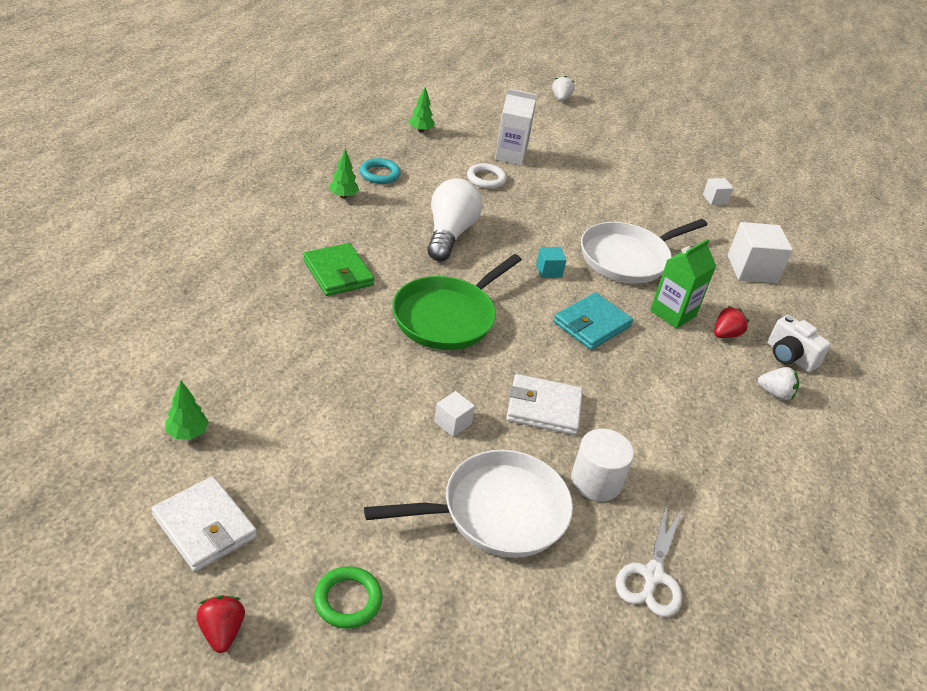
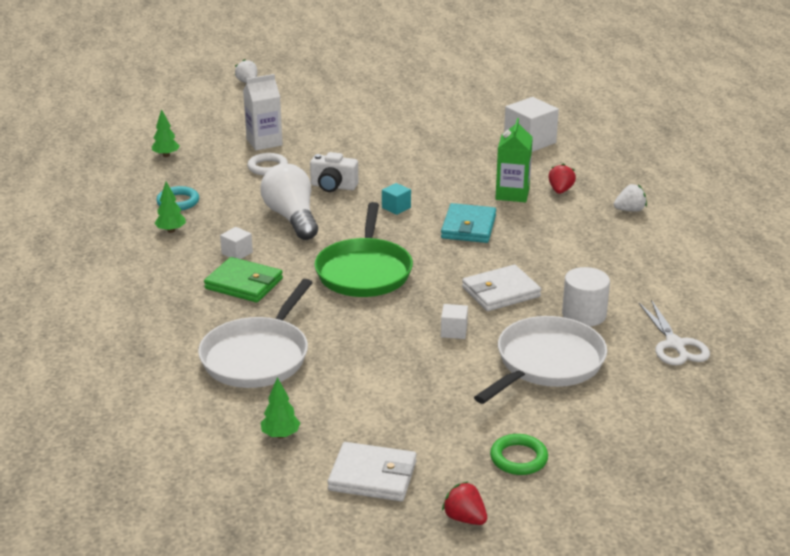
camera: 30 degrees left, 10 degrees down
(627, 258) = (440, 173): white pan -> white pan (257, 357)
(715, 199) = (451, 106): white cube -> white cube (237, 253)
(789, 357) = (614, 184): white camera -> white camera (333, 187)

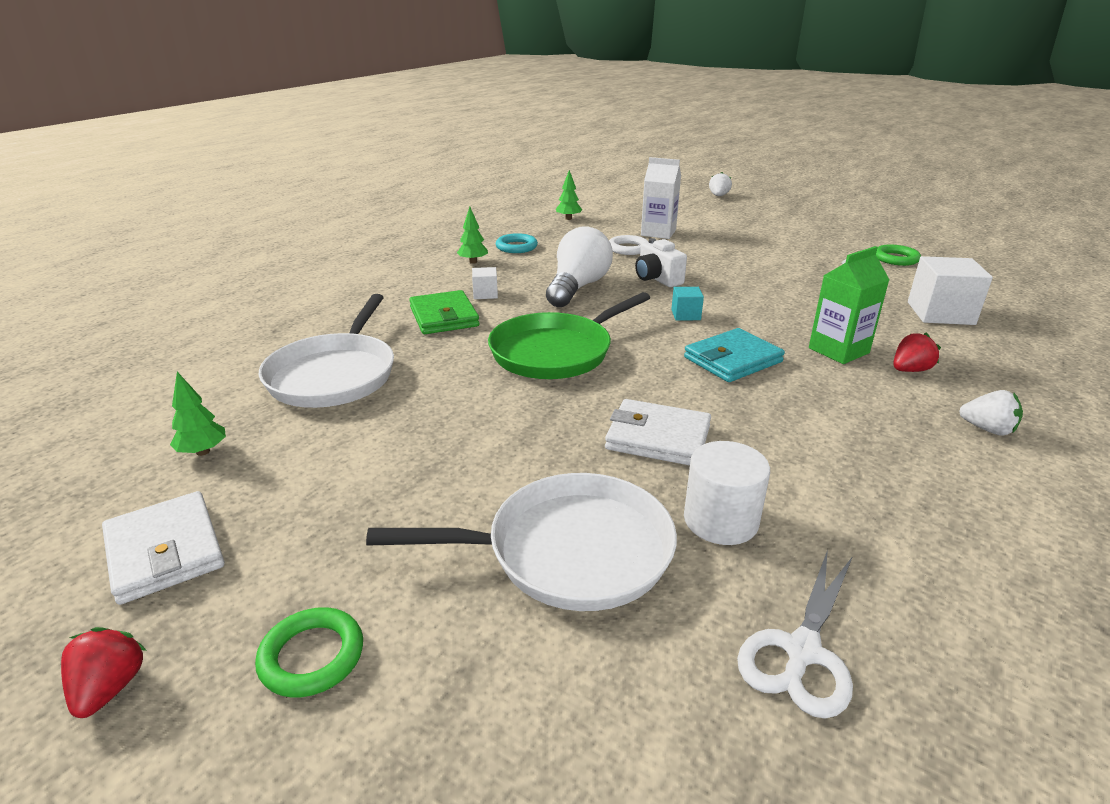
camera: 45 degrees right, 0 degrees up
(257, 357) = (334, 375): white pan -> white pan turned 60 degrees counterclockwise
(454, 104) = (896, 259): none -> green ring
(454, 331) = (533, 450): white cube -> none

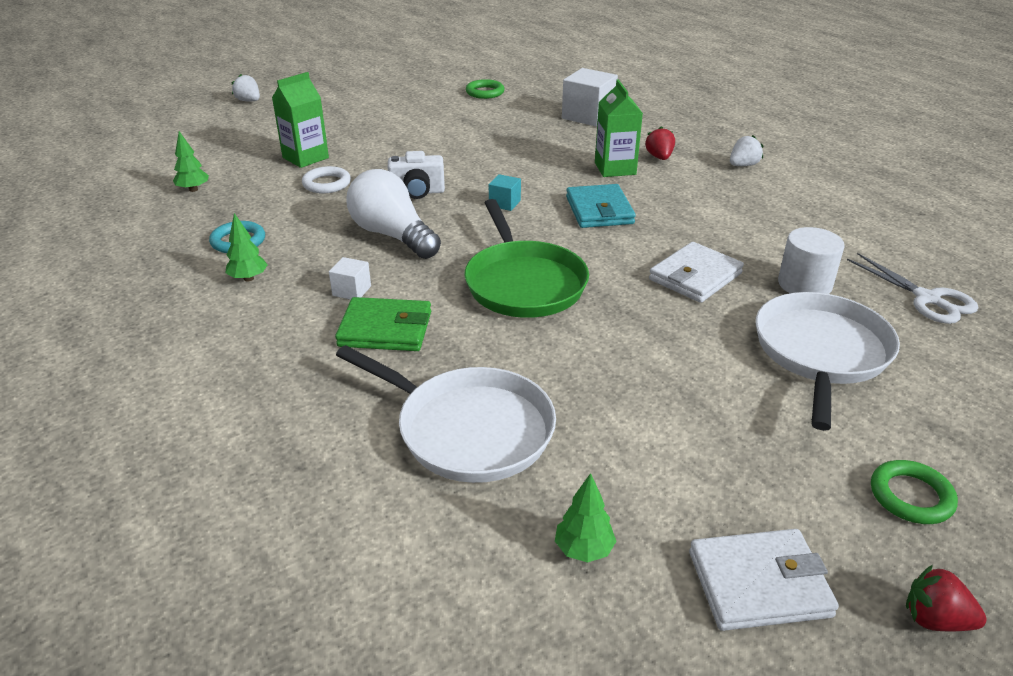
camera: 65 degrees left, 5 degrees up
(658, 233) = (305, 158): white carton -> green carton

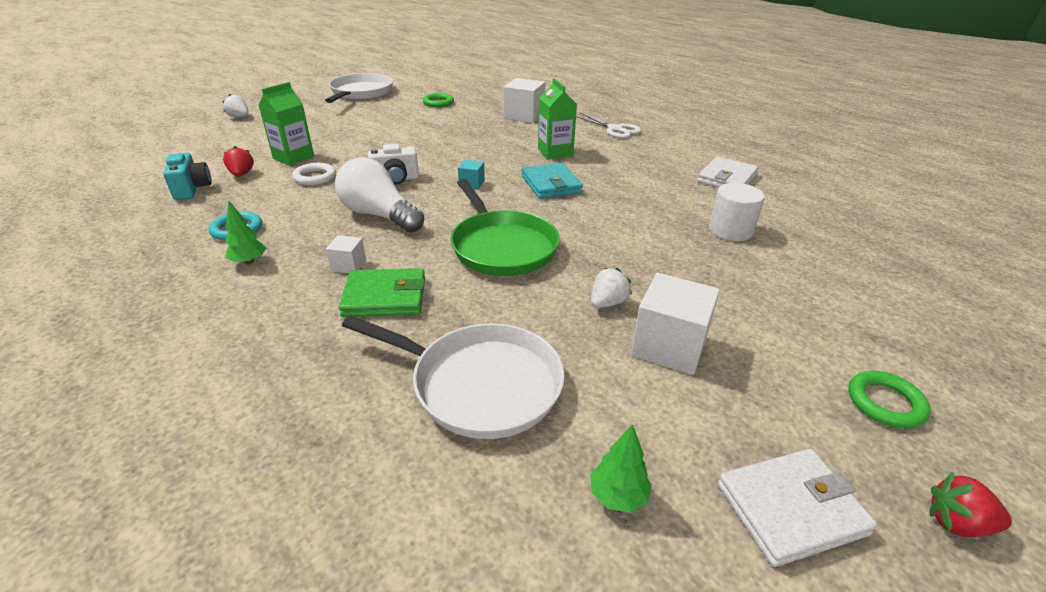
camera: 10 degrees left, 0 degrees up
(193, 189) = (192, 189): green tree -> turquoise camera
(659, 157) = (587, 142): red strawberry -> red strawberry (242, 174)
(684, 411) = (669, 346): none -> white cube
(695, 276) = (643, 230): white wallet -> white wallet (726, 178)
(743, 165) = (653, 145): white strawberry -> white strawberry (607, 303)
(820, 352) = (763, 284): white pan -> white pan (361, 93)
(927, 299) = (827, 234): white scissors -> white scissors (615, 129)

